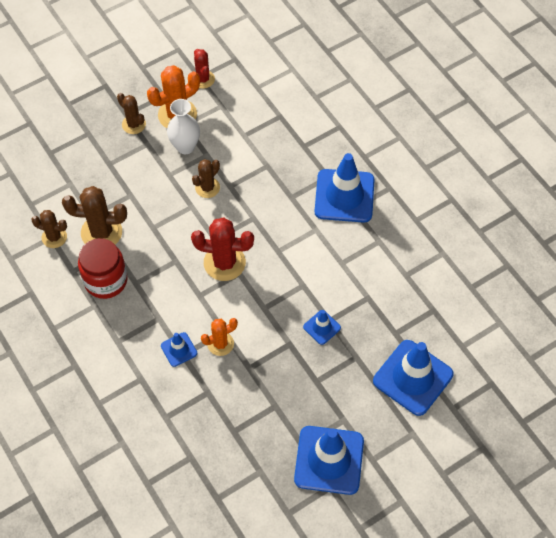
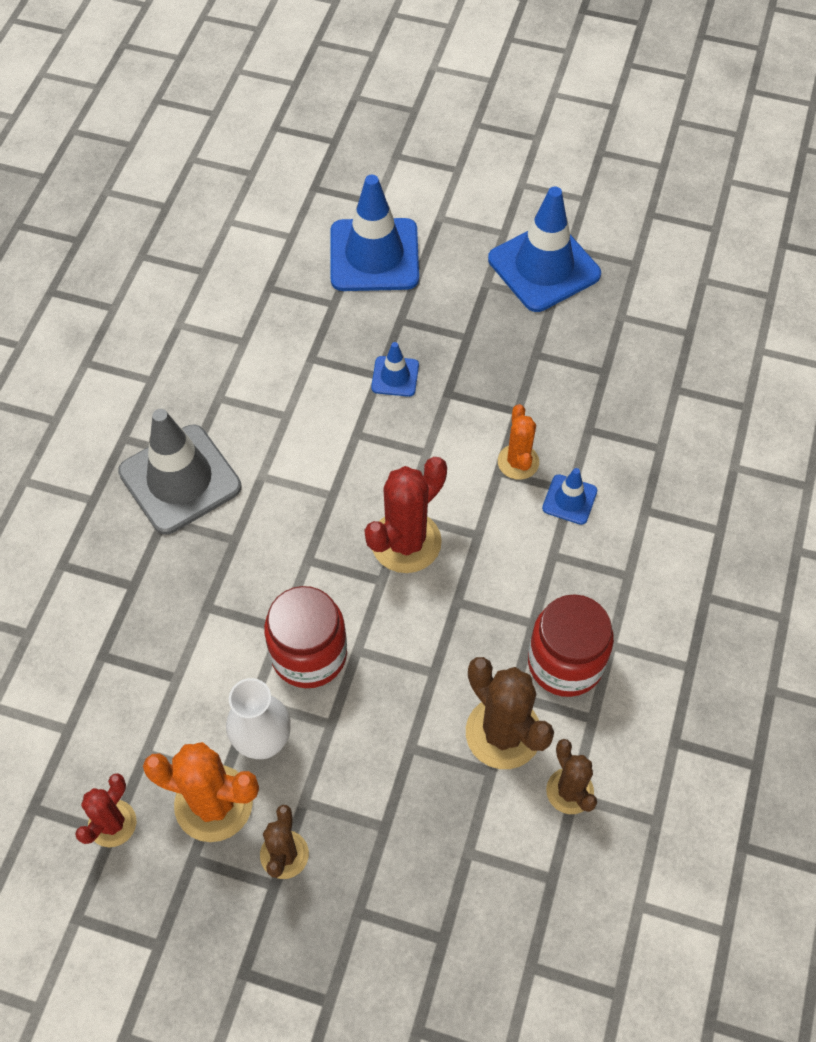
camera: 130 degrees left, 0 degrees up
(207, 187) = (309, 654): brown cactus -> red jar
(220, 344) = (518, 462): orange cactus -> orange cactus turned 60 degrees clockwise
(224, 263) = (406, 542): red cactus -> red cactus turned 75 degrees clockwise
(344, 196) = (180, 479): blue traffic cone -> grey traffic cone

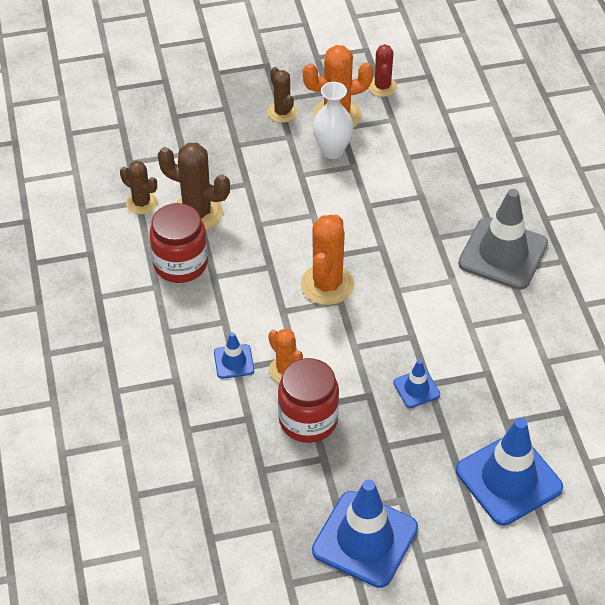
camera: 150 degrees right, 10 degrees down
(309, 654) = (340, 200): red jar -> red jar (308, 420)
(406, 542) = (327, 285): red cactus -> orange cactus

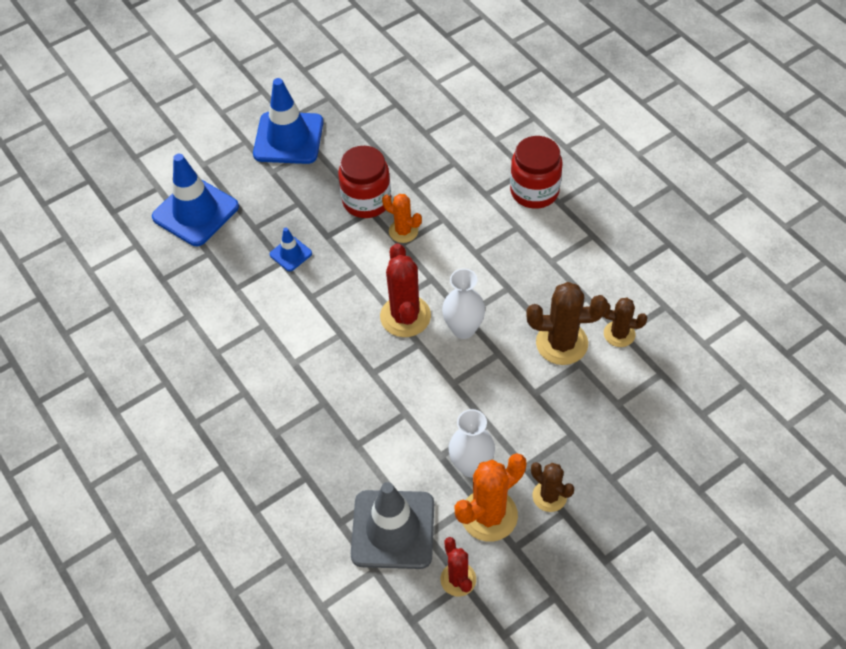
camera: 160 degrees right, 5 degrees up
(180, 264) = (544, 288): red jar -> red jar (534, 191)
(234, 361) = (448, 223): blue traffic cone -> none
(278, 255) = (463, 329): none -> white vase
(327, 285) = (405, 316): orange cactus -> red cactus
(503, 254) = (255, 408): grey traffic cone -> grey traffic cone (393, 529)

